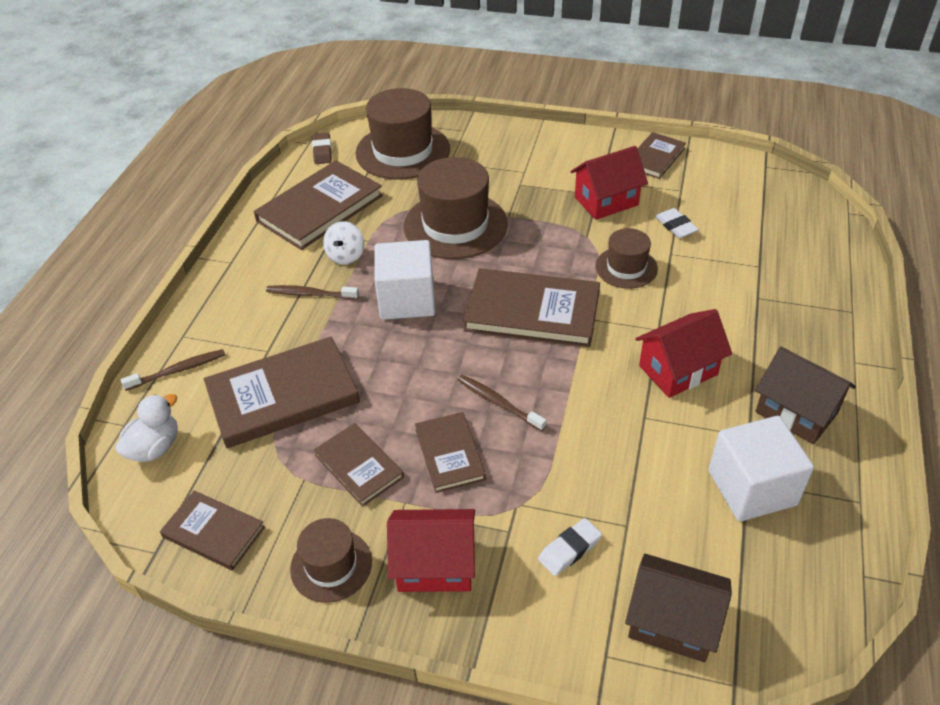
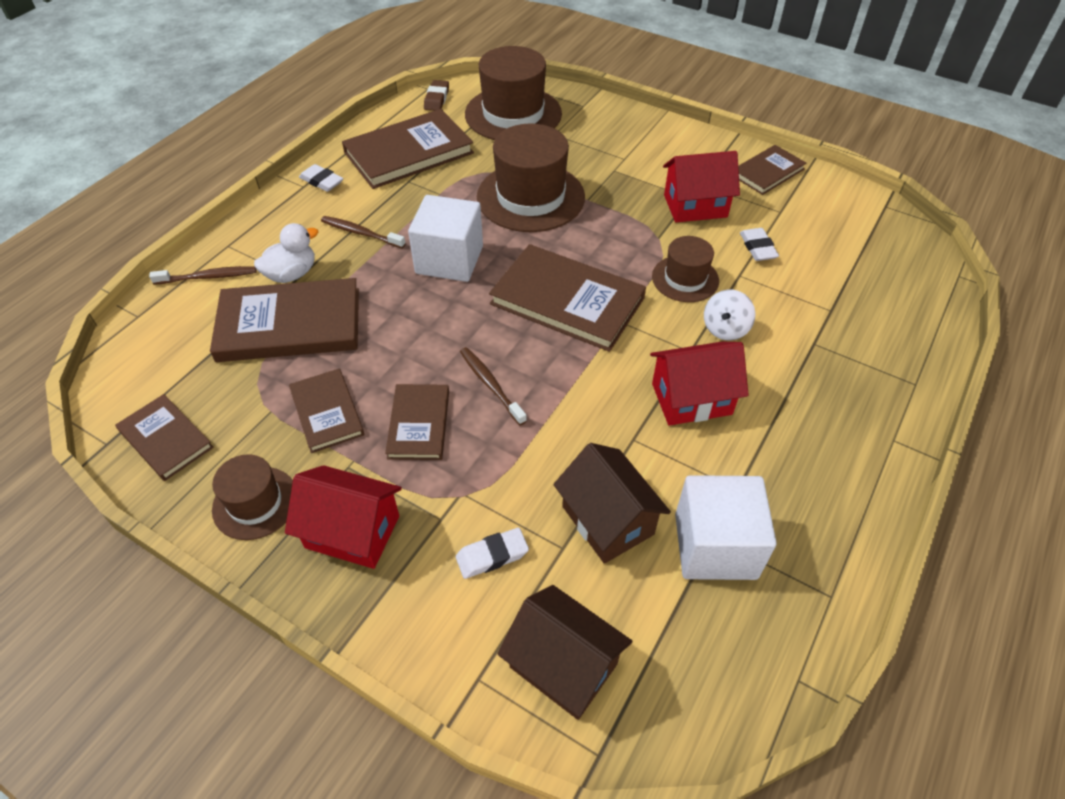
camera: 15 degrees right, 5 degrees up
(155, 447) = (153, 344): white duck -> white duck (292, 274)
(247, 254) = (322, 181): none -> white eraser
(346, 256) = (411, 204): white spinning top -> white spinning top (725, 329)
(796, 412) = (801, 478): brown house -> brown house (607, 520)

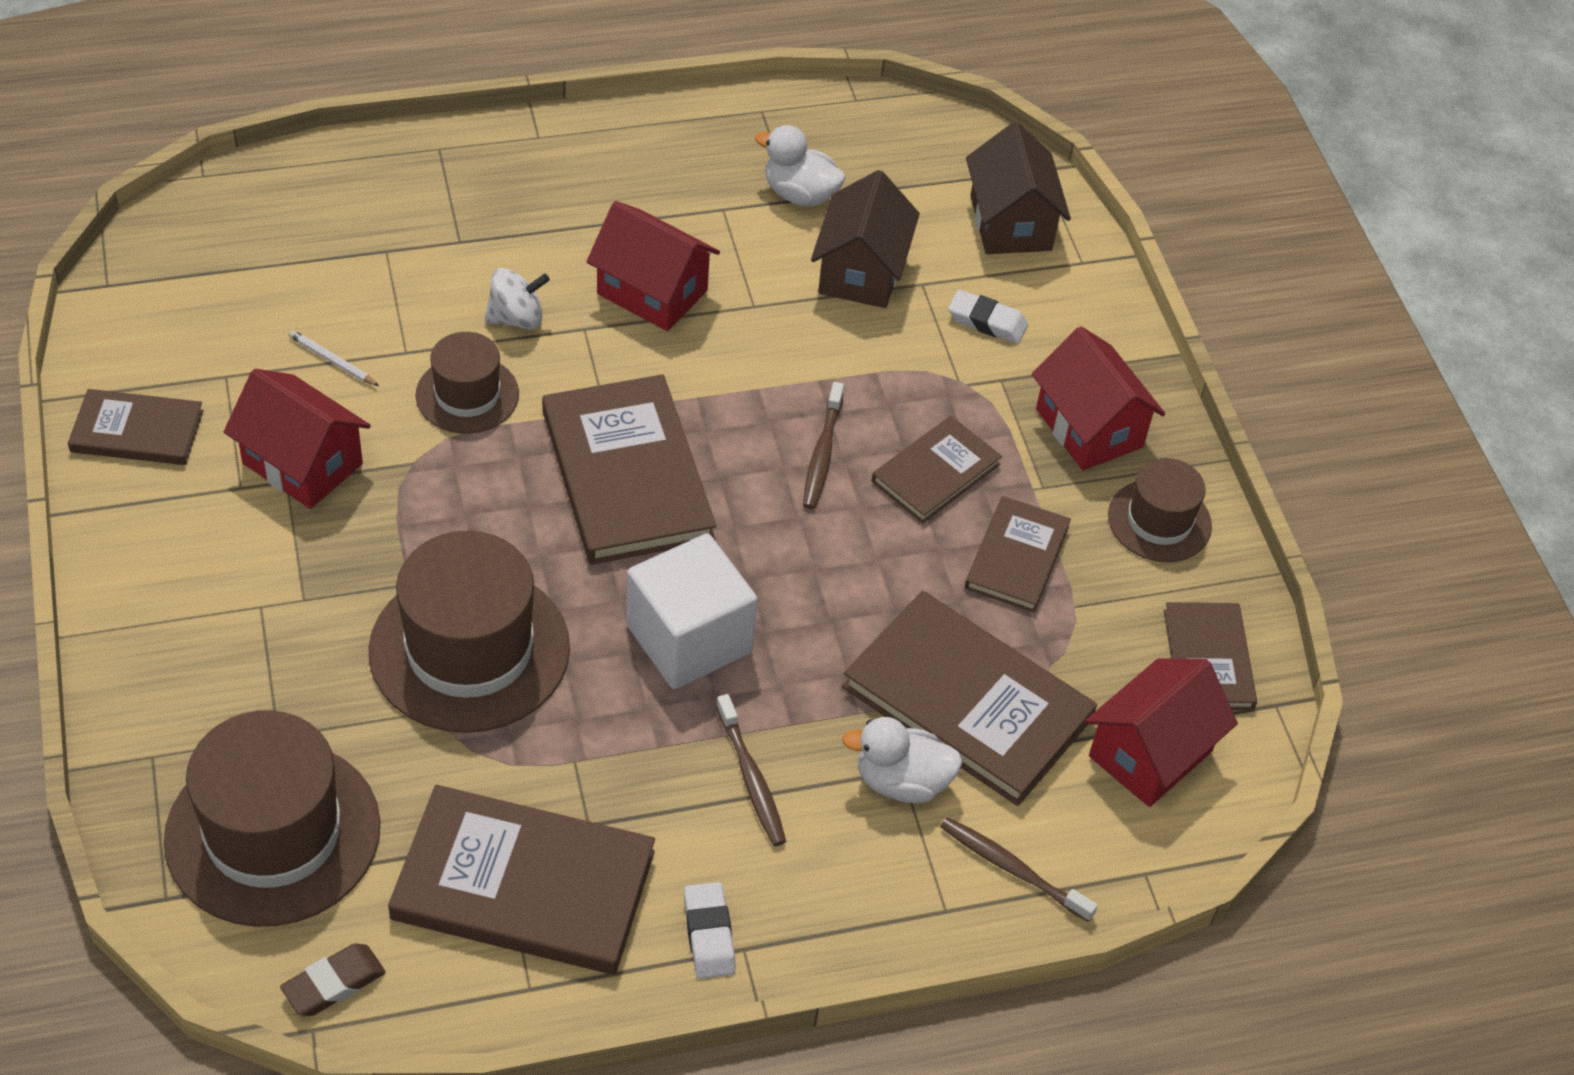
camera: 140 degrees left, 0 degrees up
(170, 367) = (1150, 754): none -> red house
(715, 546) = (800, 194): white cube -> white duck
(757, 248) = (332, 361): white eraser -> white pencil

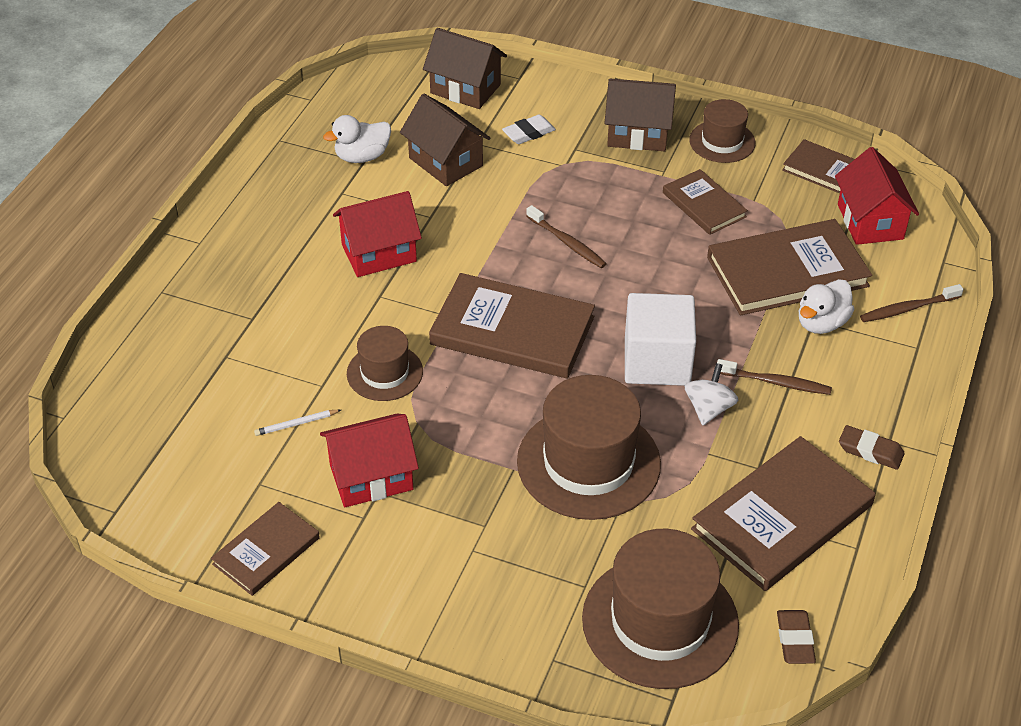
camera: 50 degrees left, 5 degrees down
(516, 318) = (343, 322): white spinning top -> white spinning top (709, 409)
(709, 934) = (870, 451): white eraser -> brown eraser
(936, 473) = (619, 206): brown book -> none
(1089, 428) = (638, 134): red house -> brown house

